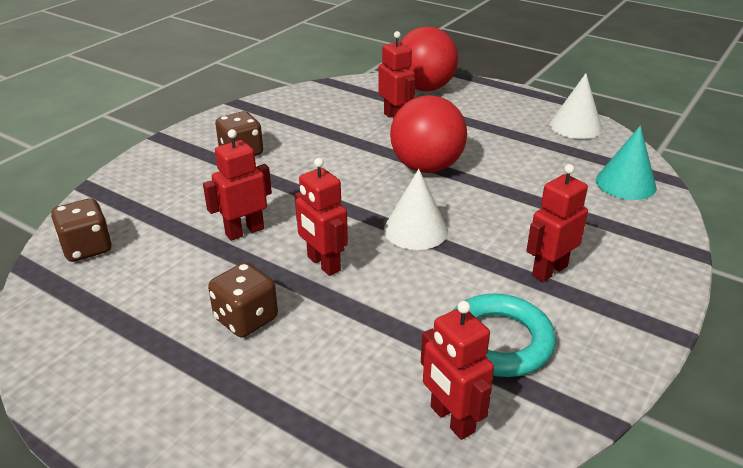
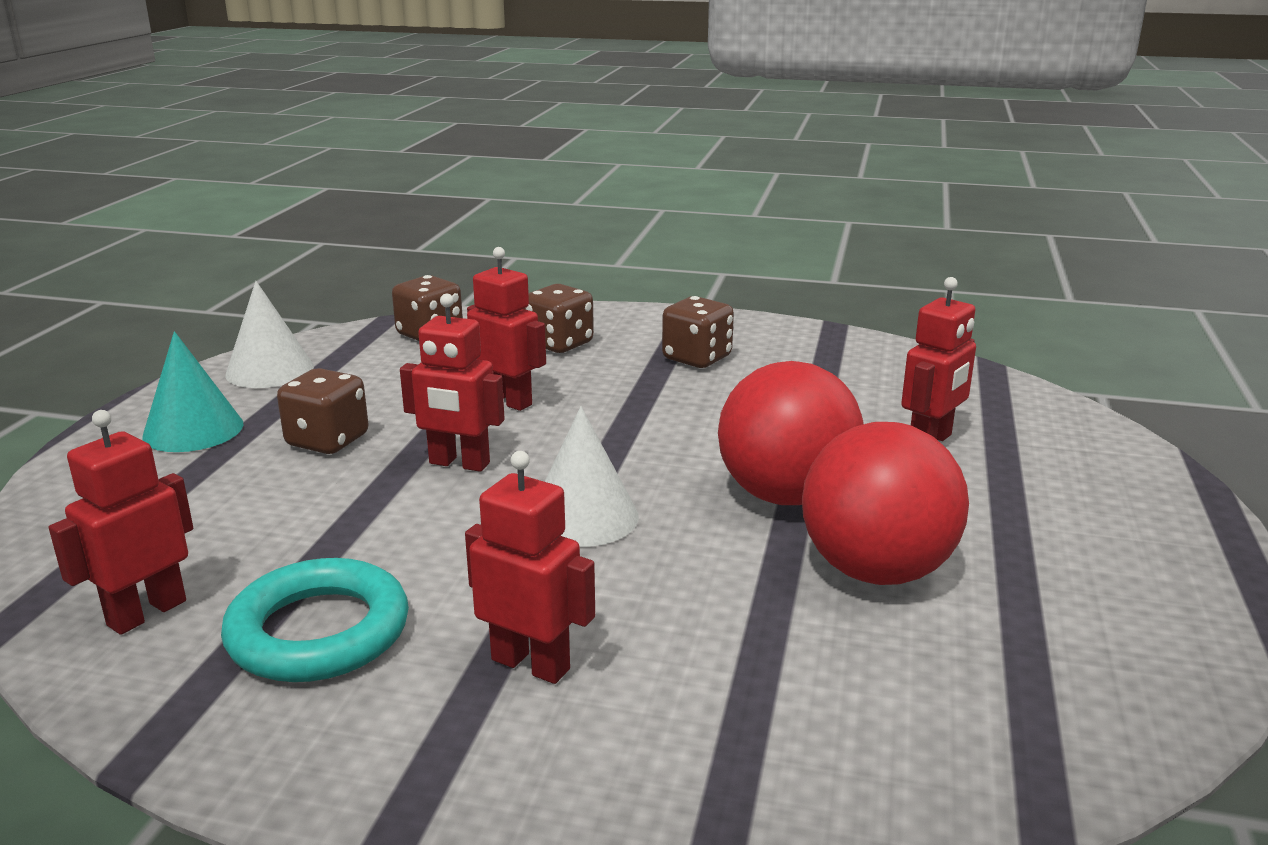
camera: 70 degrees right, 10 degrees down
(168, 195) = (559, 344): none -> brown dice
(323, 264) = (459, 464): red robot -> red robot turned 105 degrees counterclockwise
(425, 88) = (1086, 448): red ball -> red ball (876, 571)
(575, 126) = (1154, 648): white cone -> white cone (270, 370)
(625, 183) = (944, 747): turquoise cone -> turquoise cone (193, 430)

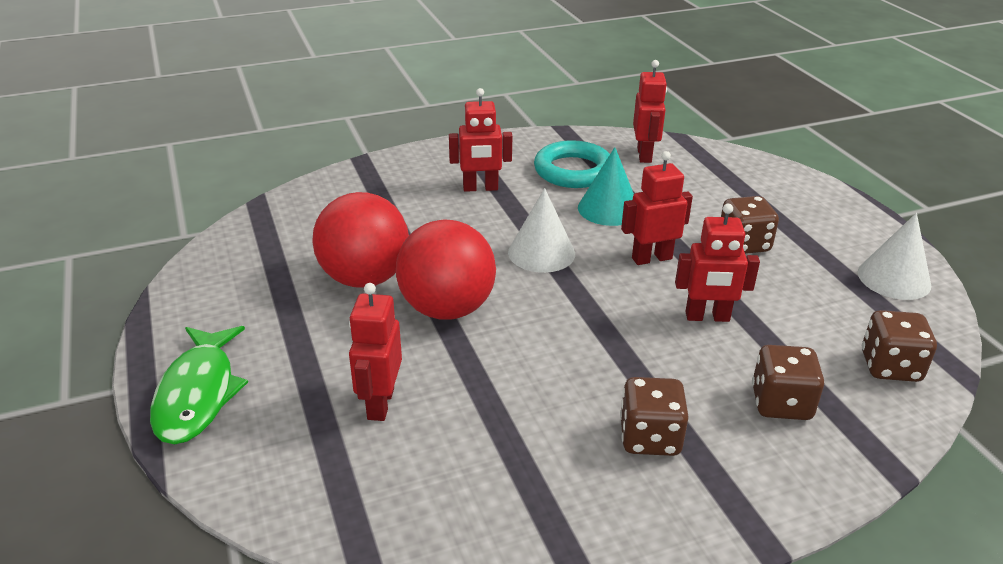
camera: 145 degrees right, 10 degrees up
(193, 430) = (820, 223): turquoise cone -> turquoise cone (608, 209)
(1155, 509) = (198, 394): none -> green fish

